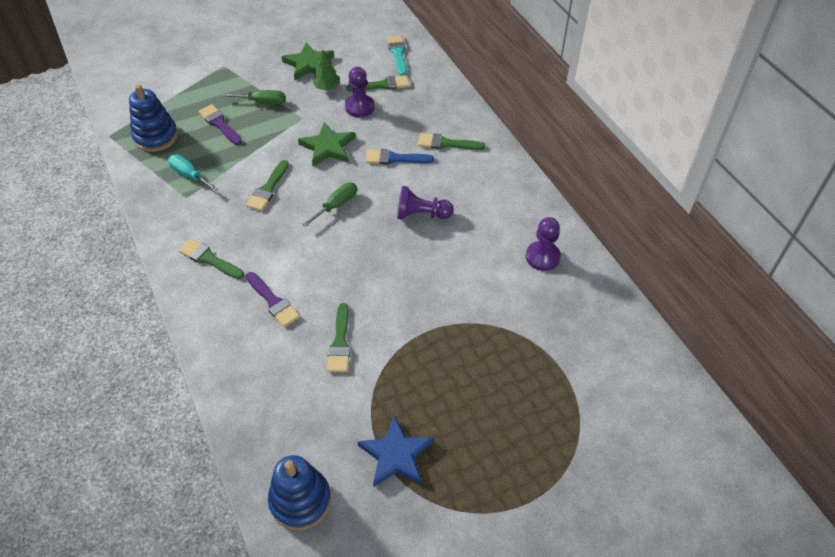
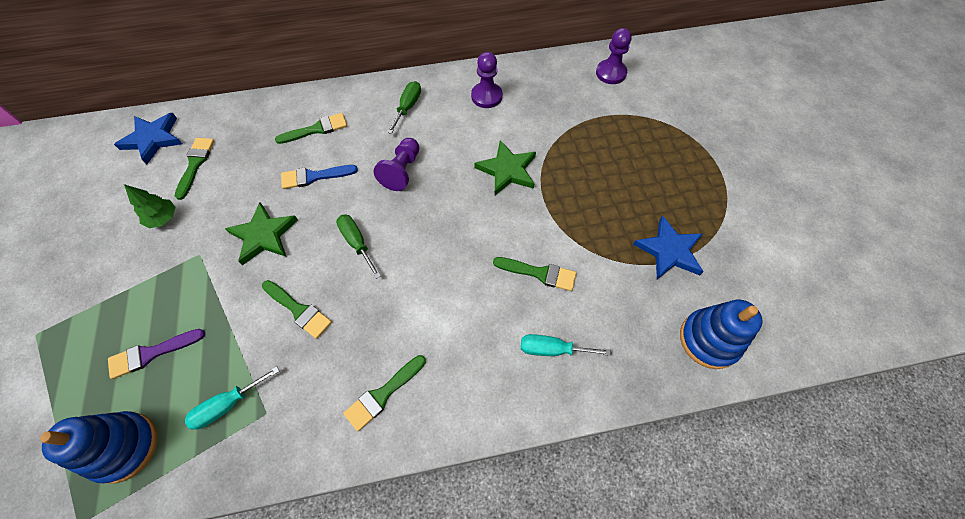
camera: 75 degrees left, 10 degrees up
(262, 102) = (143, 294): green screwdriver -> green screwdriver (408, 107)
(266, 366) = (552, 349): none -> turquoise screwdriver
(273, 301) = (469, 329): purple brush -> none
(309, 64) = (107, 230): green star -> green star (507, 170)
(359, 107) = (217, 192): purple pawn -> purple pawn (610, 73)
(394, 158) = (314, 176): blue brush -> blue brush turned 60 degrees clockwise
(398, 53) = (153, 139): turquoise brush -> blue star
(446, 143) = (316, 129): green brush -> green brush turned 135 degrees counterclockwise

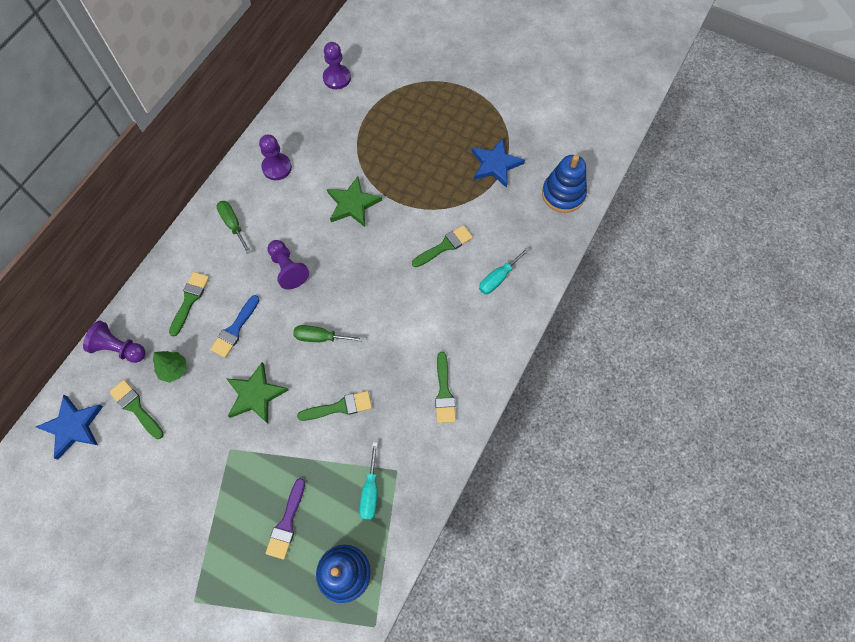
camera: 50 degrees left, 5 degrees up
(163, 218) = (169, 458): green tree -> green tree (174, 369)
(240, 118) = (119, 348): none -> purple pawn

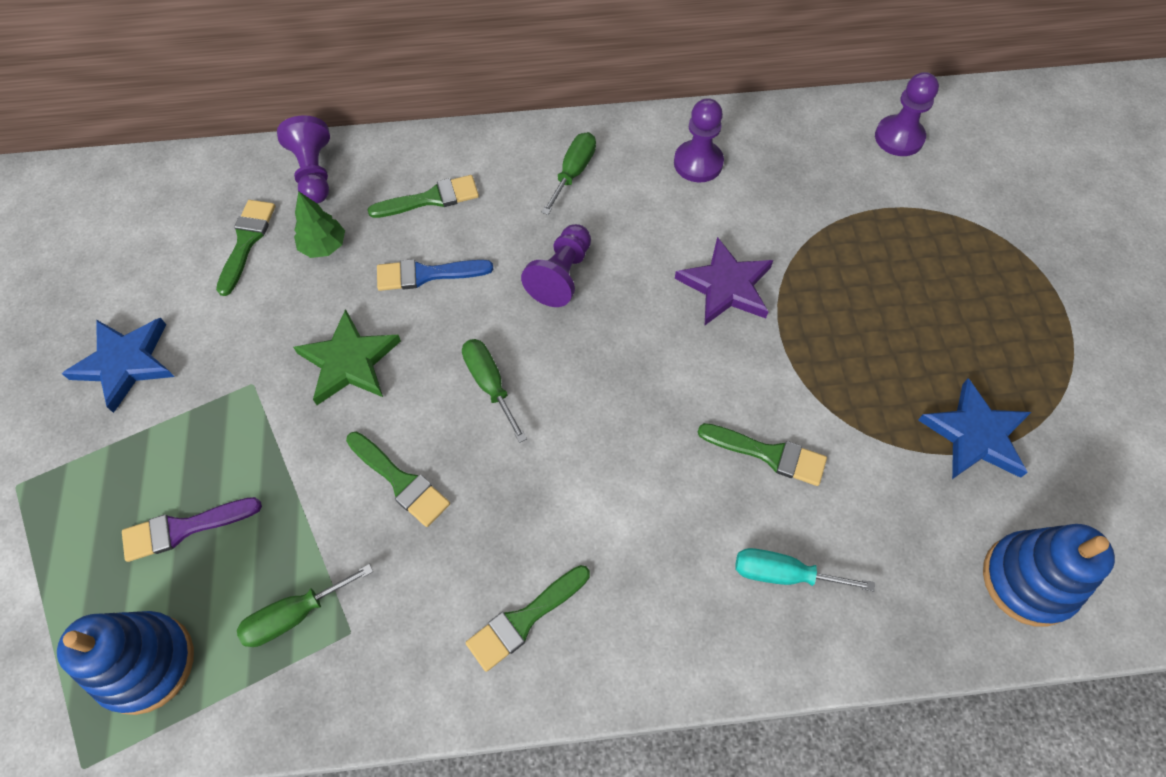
camera: 55 degrees right, 5 degrees down
(73, 427) = (182, 197): blue star -> blue star (125, 363)
(352, 204) = (726, 286): green star -> purple star
(370, 491) = (295, 615): turquoise screwdriver -> green screwdriver

